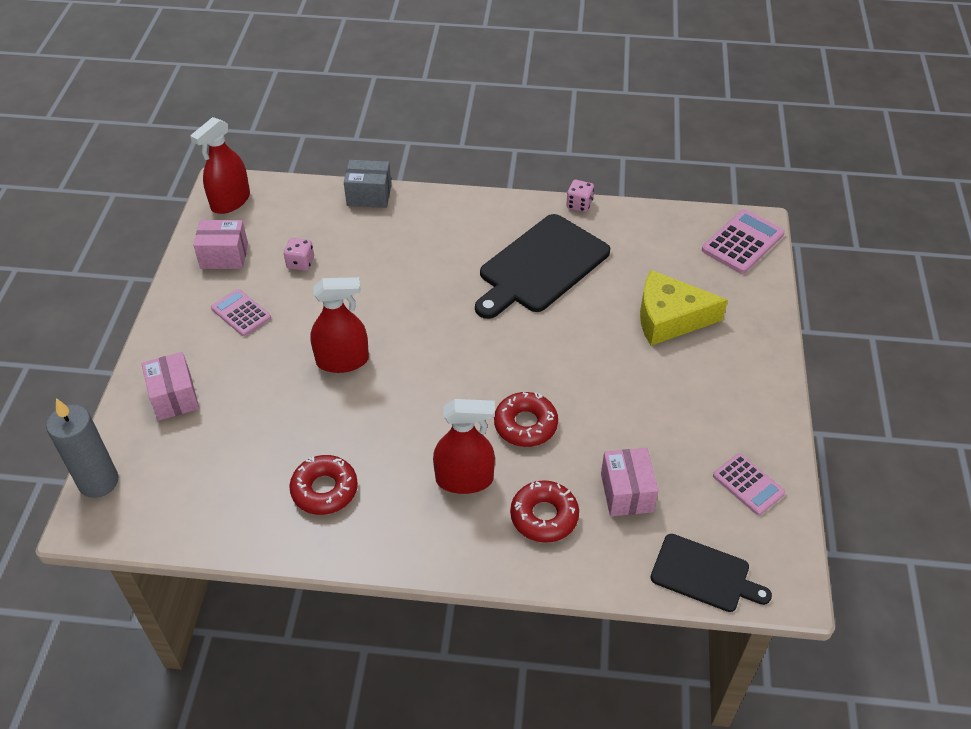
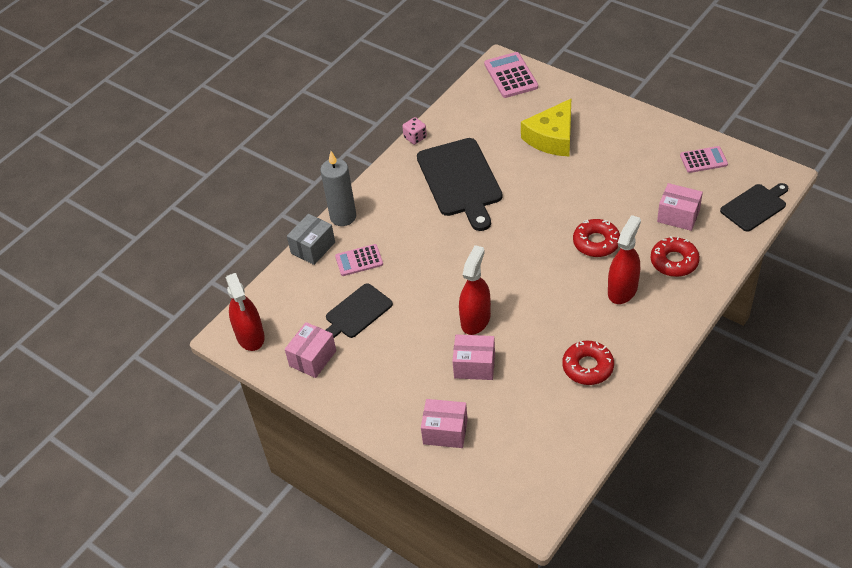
camera: 55 degrees left, 0 degrees up
(98, 482) = (500, 501): grey candle -> grey candle (343, 217)
(241, 313) = (384, 365): pink calculator -> pink calculator (359, 260)
(276, 386) = (474, 365): none -> pink box
(300, 263) = (356, 313): pink dice -> black cutting board

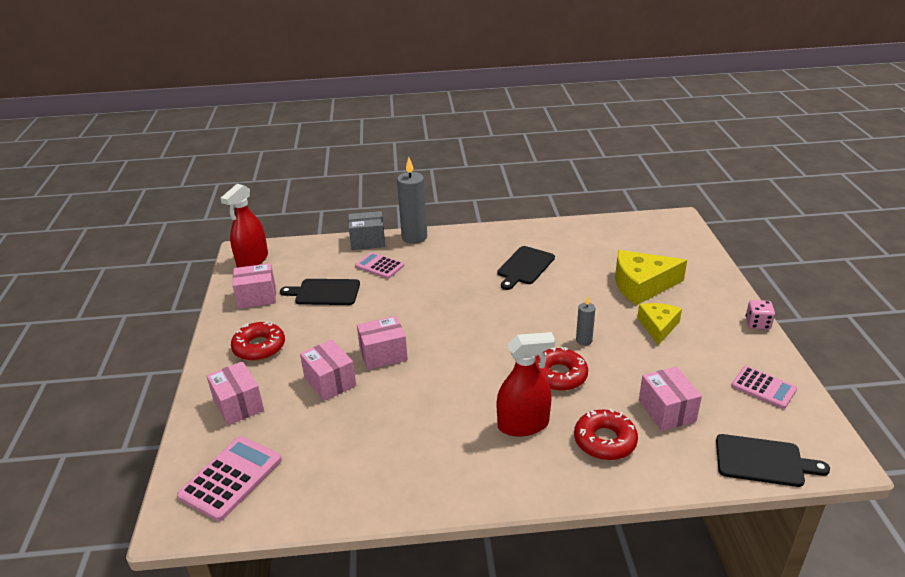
camera: 45 degrees right, 15 degrees down
(415, 137) = (537, 225): pink dice -> pink dice (757, 324)
(460, 181) = (524, 267): black cutting board -> black cutting board, size x0.58
(475, 319) = (383, 354): red spray bottle -> pink box
(510, 76) = (673, 230): pink calculator -> pink calculator (231, 478)
(576, 207) = (584, 340): none -> grey candle
(587, 367) = (400, 454): red donut -> red donut (259, 347)
(602, 162) = (658, 326): none -> yellow cheese

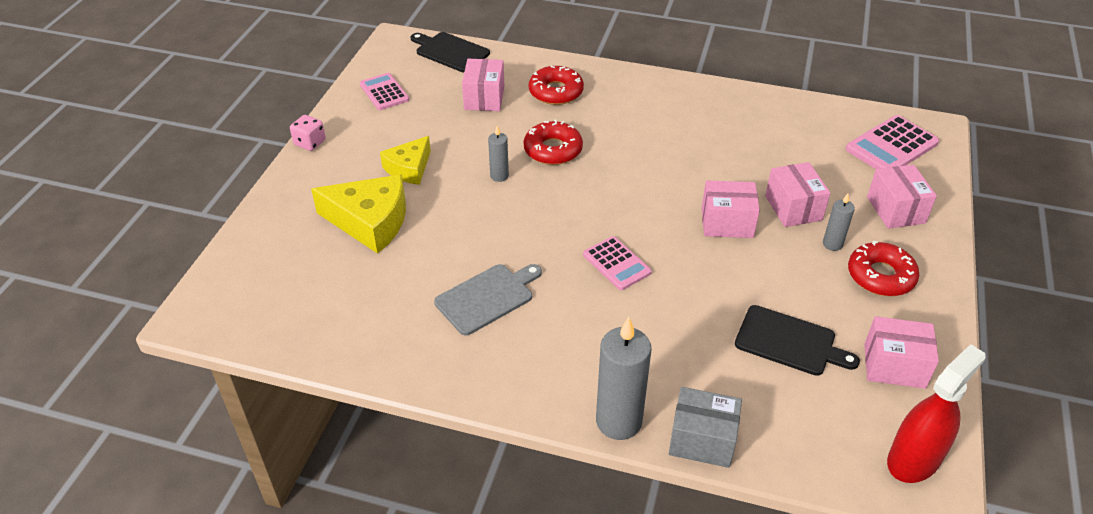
camera: 160 degrees left, 10 degrees up
(296, 360) = (832, 244): none -> grey candle
(379, 266) = (696, 370): pink calculator -> pink calculator (617, 263)
(523, 424) = (615, 120): red spray bottle -> none
(524, 267) = (487, 297): black cutting board -> grey cutting board

